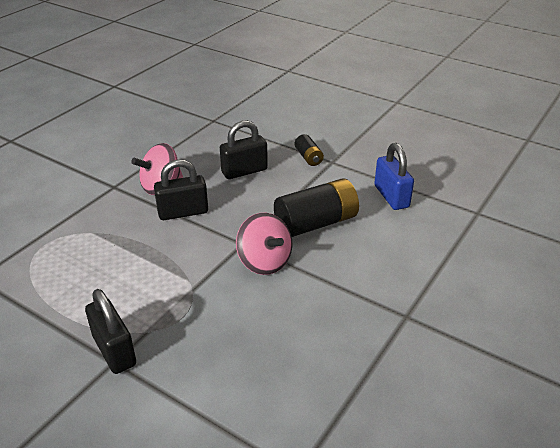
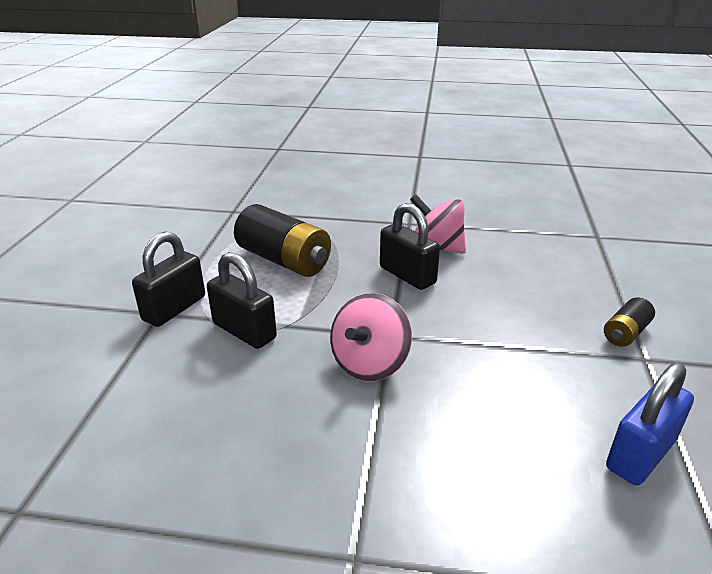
camera: 65 degrees right, 5 degrees down
(244, 171) = (528, 290): black padlock -> black padlock (244, 331)
(316, 223) = (487, 386): black battery -> black battery (284, 260)

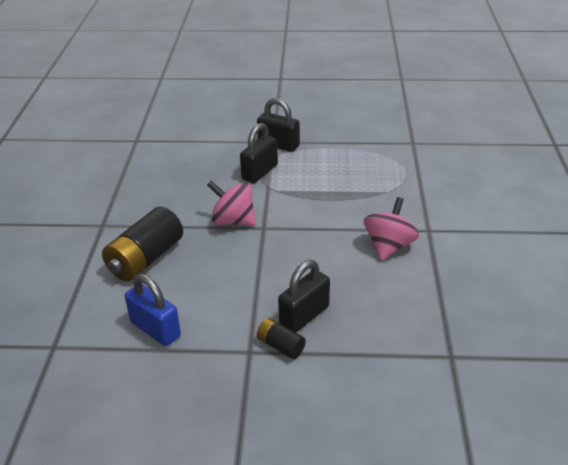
camera: 85 degrees right, 5 degrees up
(284, 260) = (345, 175): black battery -> black battery (145, 259)
(407, 275) = (339, 232): black padlock -> black padlock (304, 316)

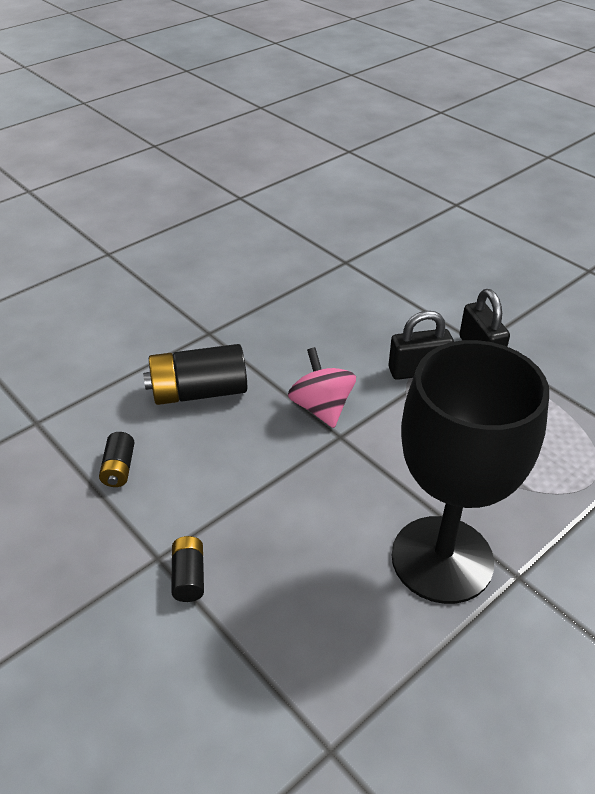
camera: 45 degrees right, 5 degrees up
(155, 329) = (119, 468): blue padlock -> black battery
(304, 316) = (250, 564): black padlock -> none
(389, 246) = (442, 559): pink spinning top -> black goblet

